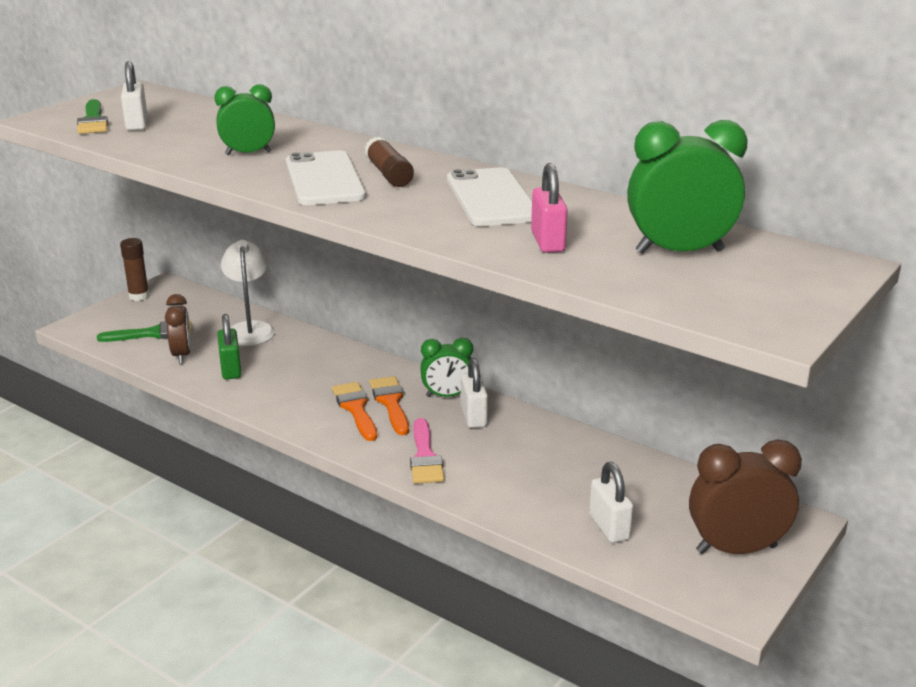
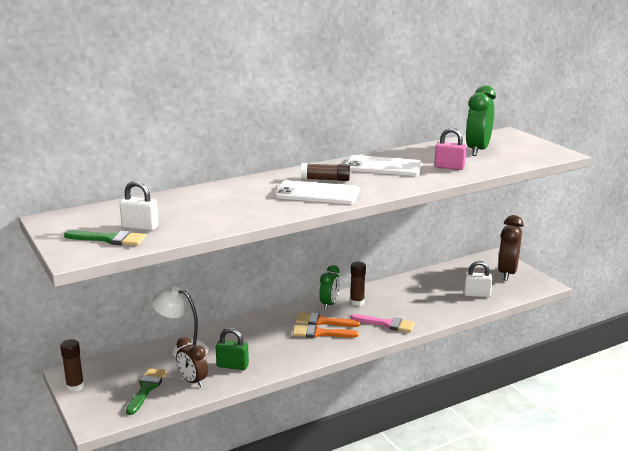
camera: 65 degrees left, 5 degrees down
(182, 355) = (193, 381): brown clock -> brown clock turned 150 degrees counterclockwise
(248, 153) = (248, 204): green clock -> none
(473, 416) = (357, 302): white padlock -> brown glue stick

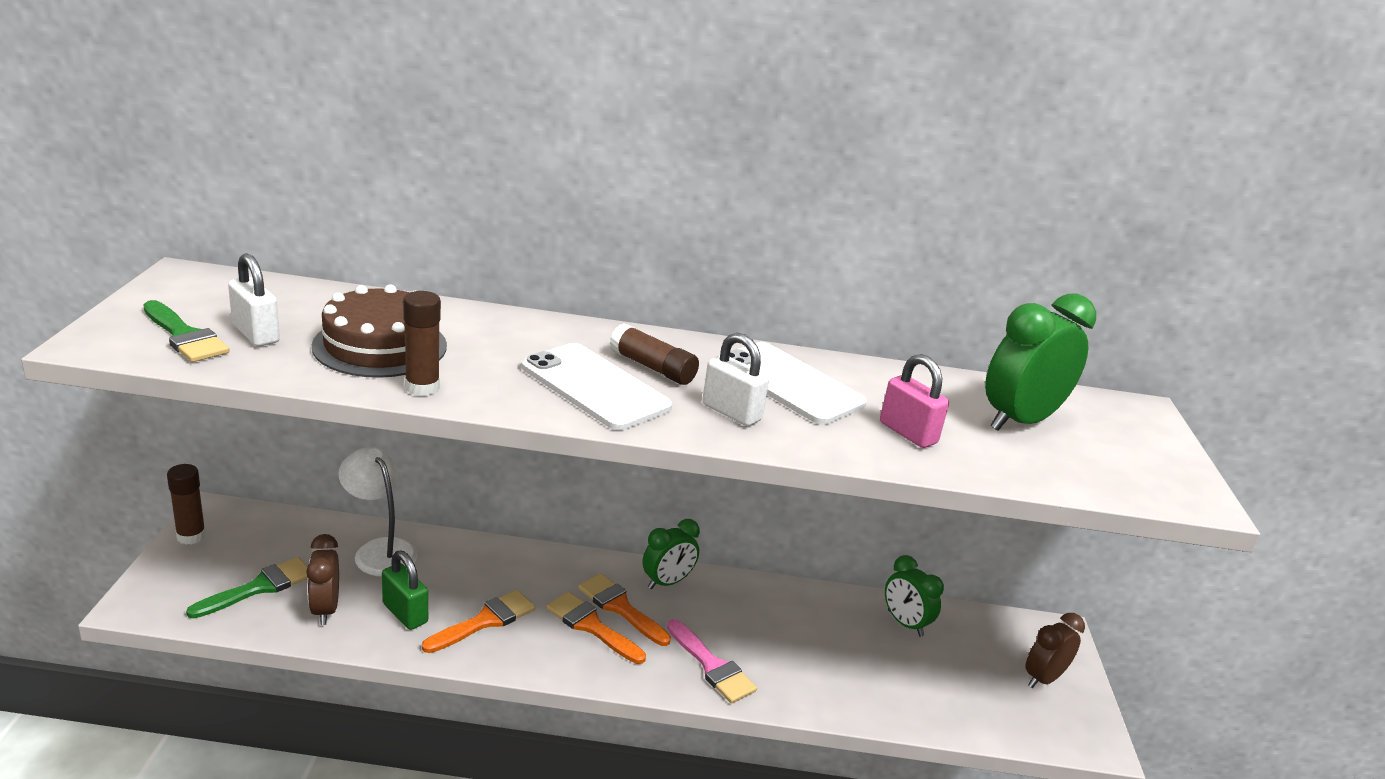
camera: 30 degrees right, 5 degrees up
(203, 211) = (380, 346): none -> brown cake
(272, 352) = (485, 621): none -> orange brush
(357, 302) = (714, 600): brown glue stick -> brown glue stick (422, 387)
(439, 277) = (905, 623): none -> green clock
(476, 294) = (935, 692): white padlock -> white padlock (731, 412)
(507, 273) = (1043, 678): brown clock -> brown clock, size x0.63

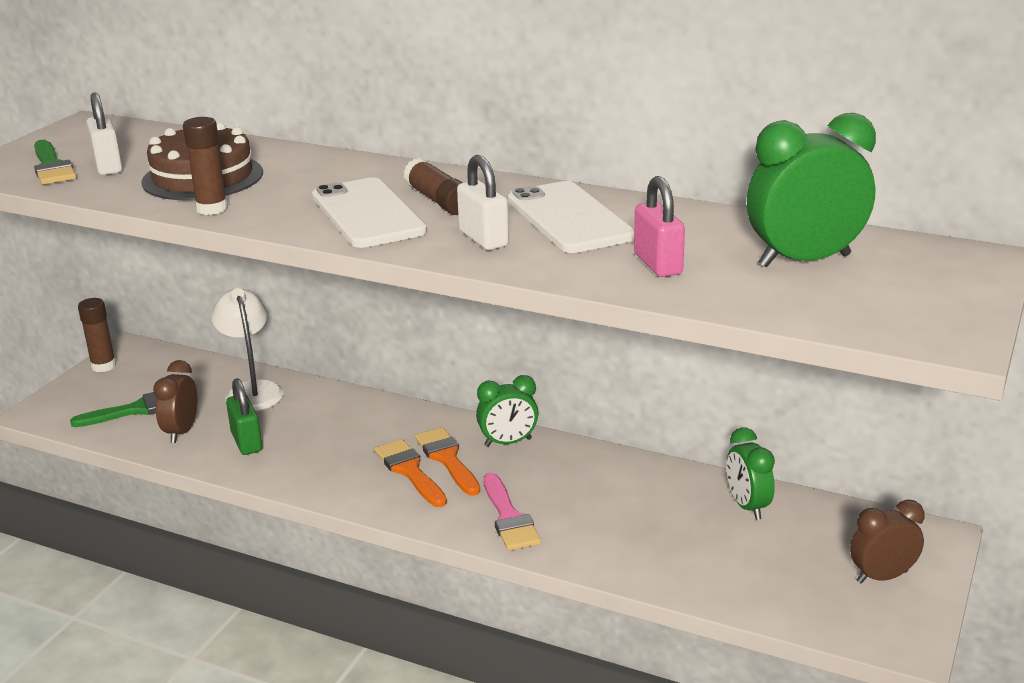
camera: 25 degrees right, 0 degrees up
(485, 621) = (313, 456): orange brush -> none

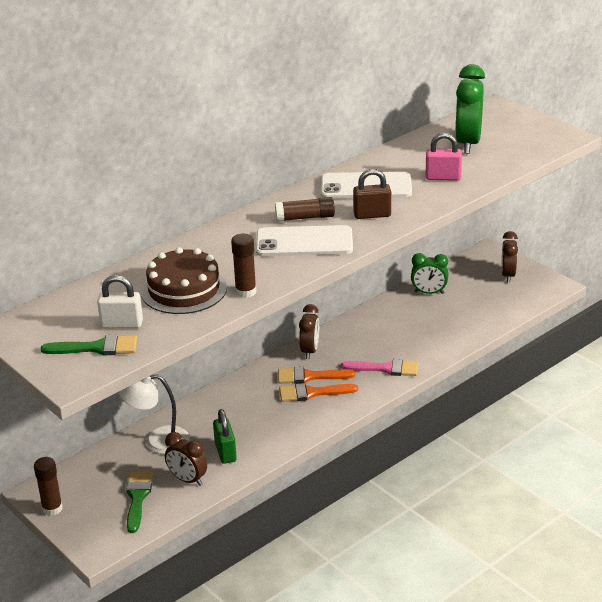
camera: 65 degrees left, 5 degrees up
(246, 442) = (225, 452): green padlock -> green padlock turned 75 degrees clockwise
(483, 239) = (372, 215): white padlock -> brown padlock
(508, 442) = (310, 351): green clock -> brown clock

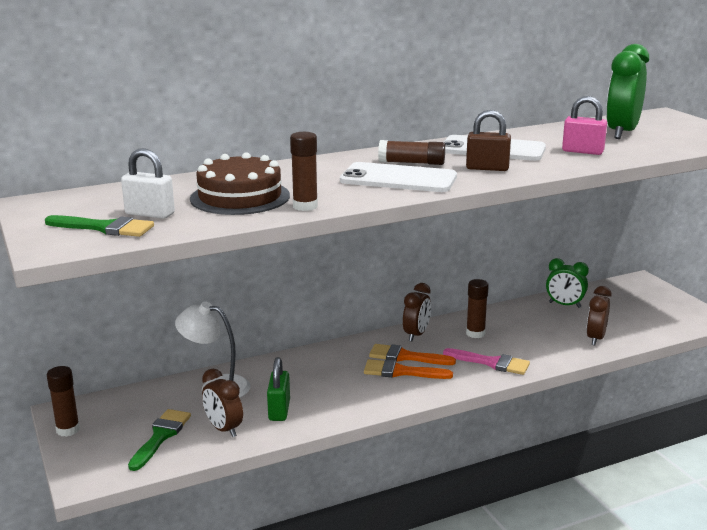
camera: 15 degrees right, 10 degrees down
(361, 340) = (475, 333): none -> brown glue stick
(508, 275) = (657, 302): brown clock -> brown clock (595, 338)

